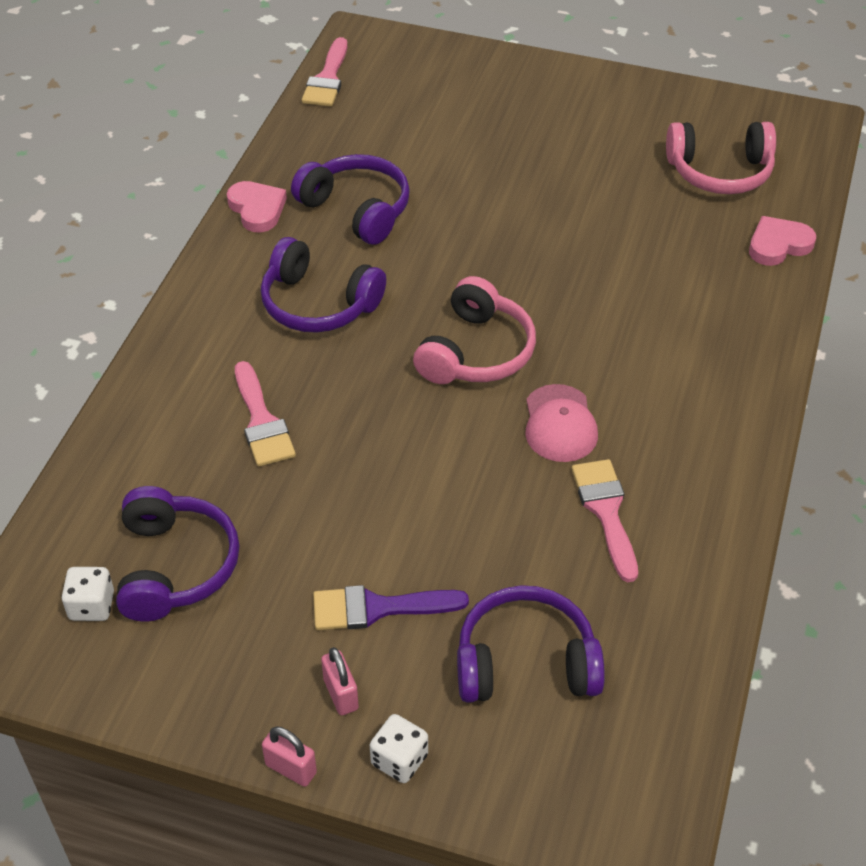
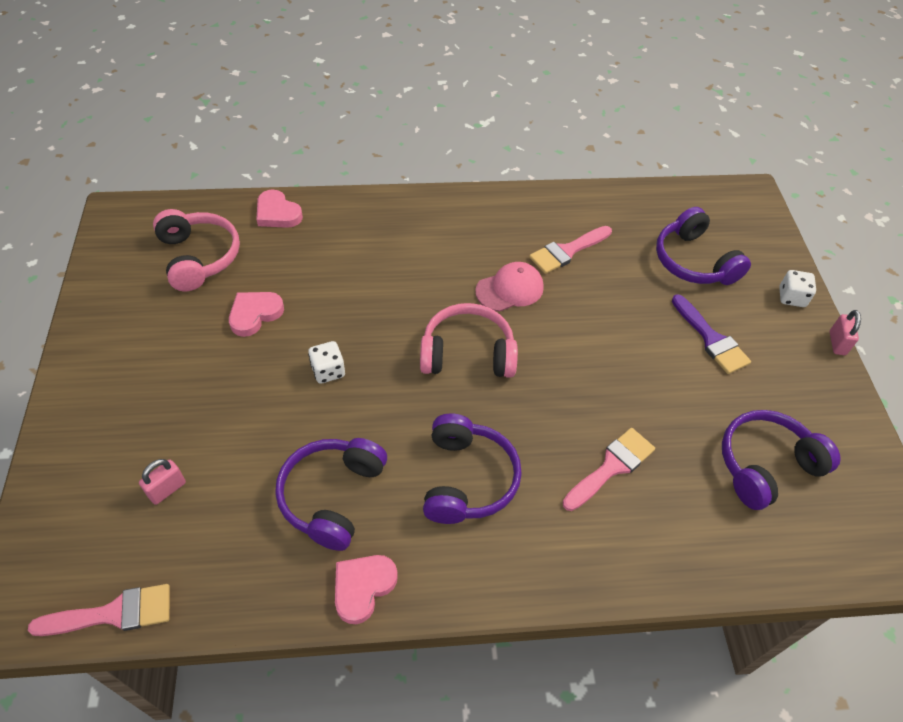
camera: 115 degrees left, 5 degrees up
(92, 606) = (832, 503): white dice -> white dice (328, 371)
(341, 694) = (777, 337): pink padlock -> pink padlock (167, 489)
(613, 199) = (255, 314): none -> pink heart

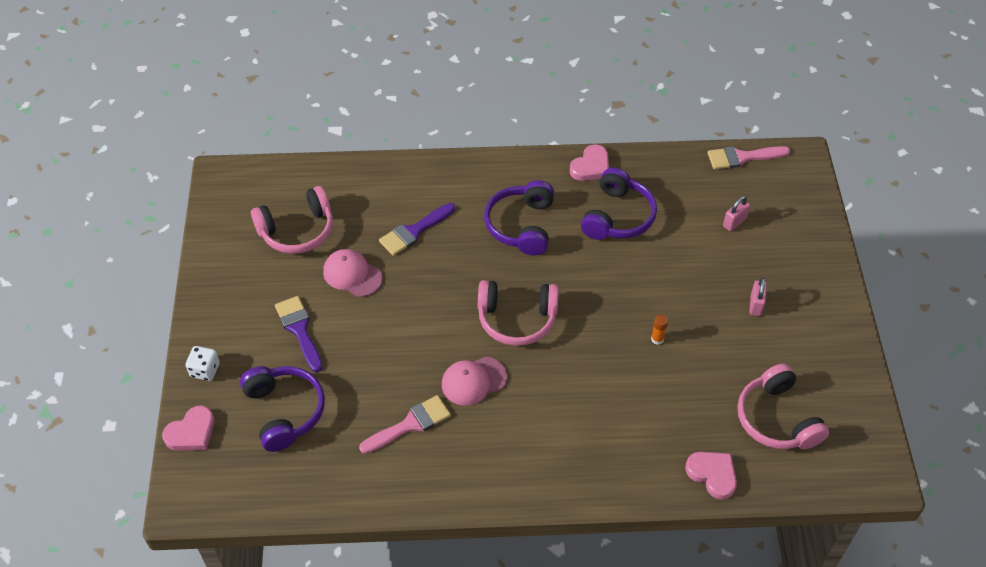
camera: 175 degrees left, 0 degrees up
(255, 314) = (707, 357): pink heart -> pink heart (191, 432)
(307, 333) = (657, 339): none -> orange glue stick
(328, 371) = (633, 305): white dice -> none
(611, 466) = (414, 231): pink brush -> purple brush
(673, 405) = (352, 274): none -> pink cap
(765, 465) = (297, 230): purple headphones -> pink headphones
(837, 343) = (187, 324): pink padlock -> pink padlock (755, 305)

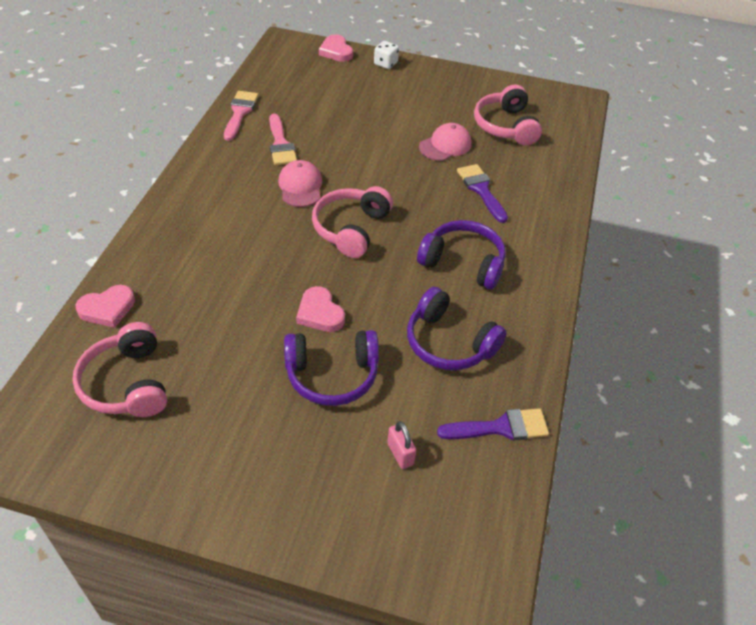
camera: 105 degrees right, 5 degrees down
(284, 411) = (329, 90): purple headphones -> purple headphones (332, 375)
(299, 330) = (401, 109): purple brush -> purple brush (501, 427)
(591, 166) = (531, 343): pink heart -> pink heart (320, 313)
(657, 339) = (275, 321): orange glue stick -> none
(742, 157) = (507, 511): pink brush -> pink brush (240, 113)
(755, 305) = (272, 425): pink padlock -> none
(776, 419) = (127, 383): pink headphones -> pink headphones turned 105 degrees counterclockwise

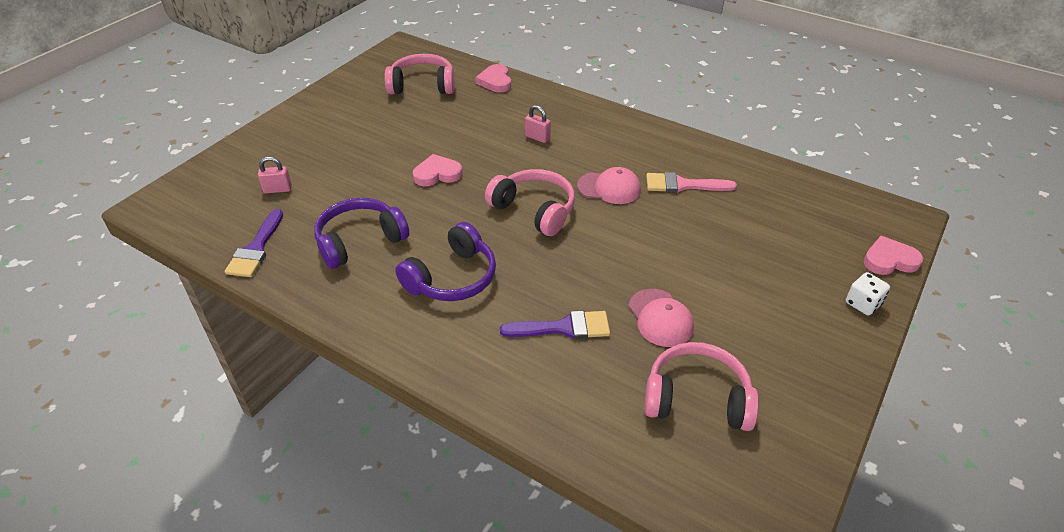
camera: 110 degrees right, 5 degrees down
(228, 248) = (537, 137): none -> pink padlock
(240, 113) = (744, 165): pink brush -> none
(332, 375) = (370, 170): purple headphones -> none

